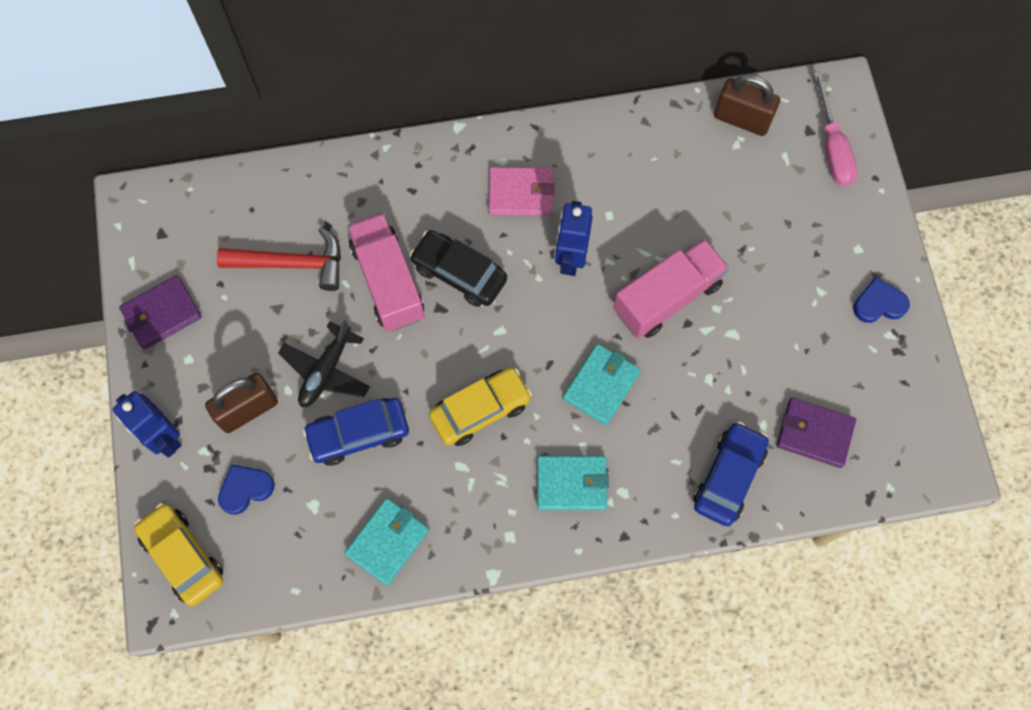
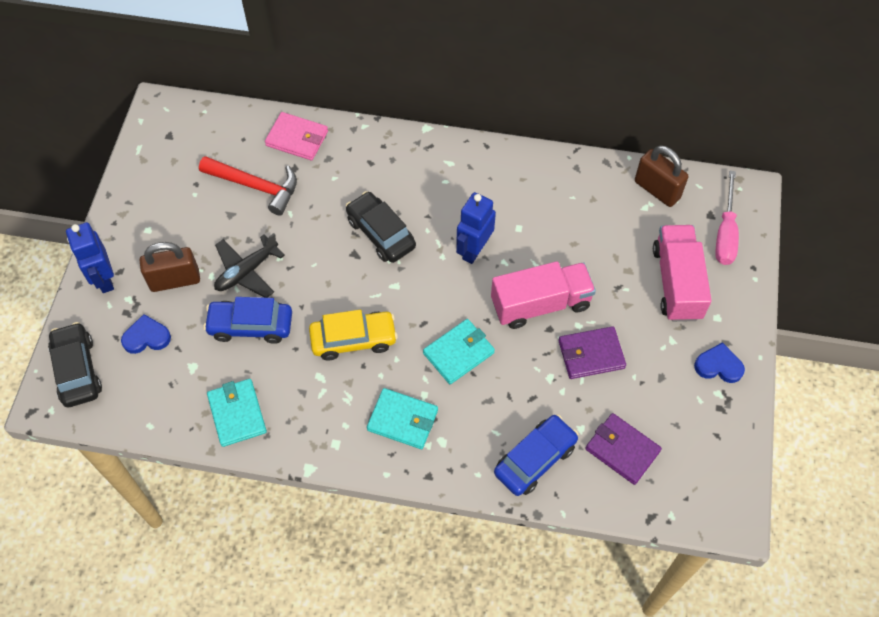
camera: 20 degrees right, 10 degrees down
(162, 314) = (143, 191): purple wallet -> purple wallet (591, 354)
(183, 556) = (77, 370): yellow car -> black car
(387, 542) = (237, 414): turquoise wallet -> turquoise wallet turned 75 degrees counterclockwise
(388, 281) = (323, 222): pink truck -> pink truck (676, 283)
(521, 193) = (454, 190): pink wallet -> pink wallet (297, 138)

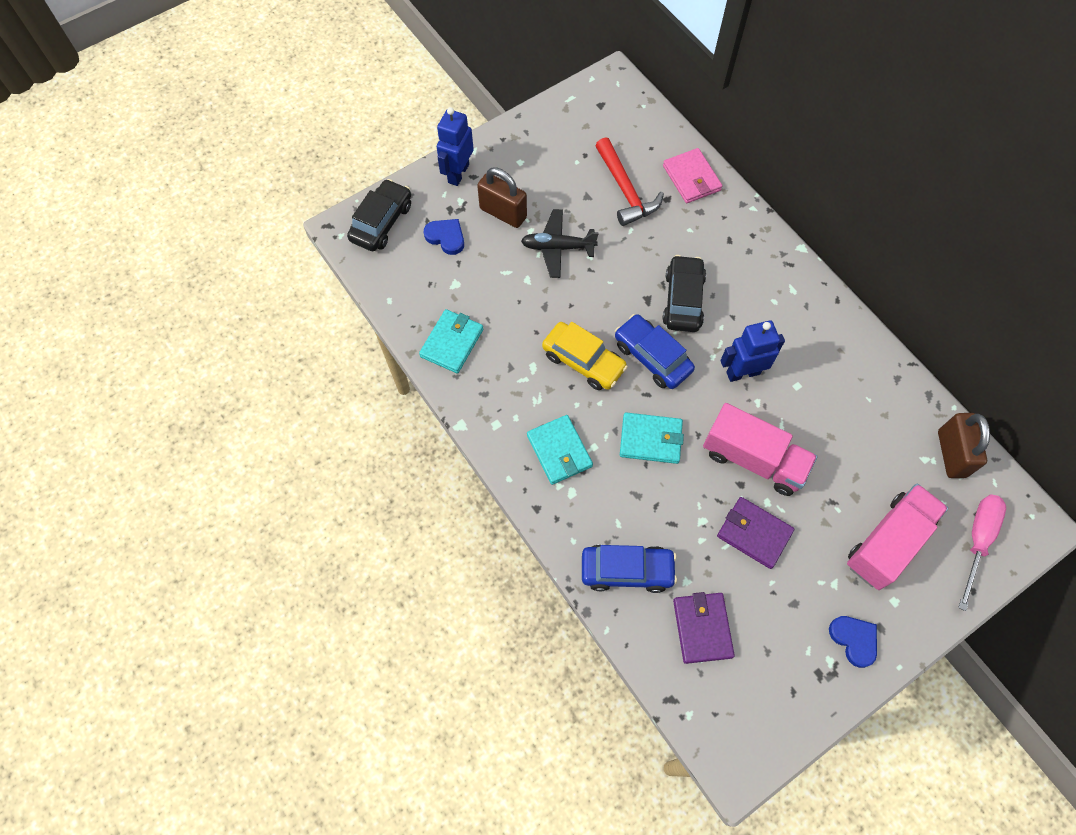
camera: 45 degrees right, 5 degrees up
(250, 326) = (522, 289): blue car -> blue car (652, 357)
(725, 233) = (977, 541): pink screwdriver -> pink screwdriver turned 150 degrees clockwise

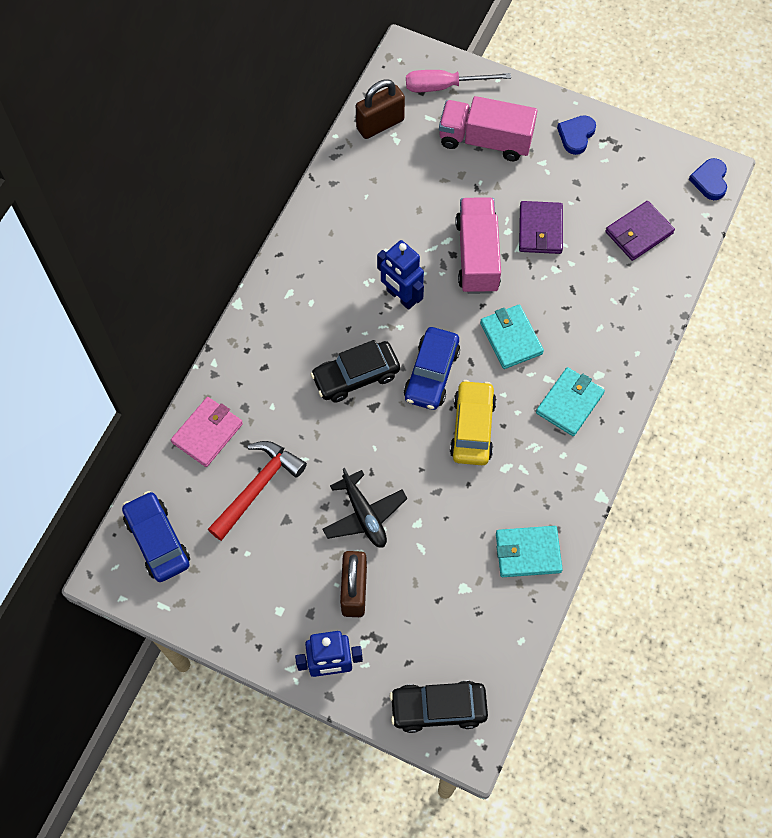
camera: 120 degrees left, 0 degrees up
(446, 237) = (416, 630): blue heart -> blue heart (710, 181)
(627, 570) = (633, 303): blue car -> blue car (157, 541)

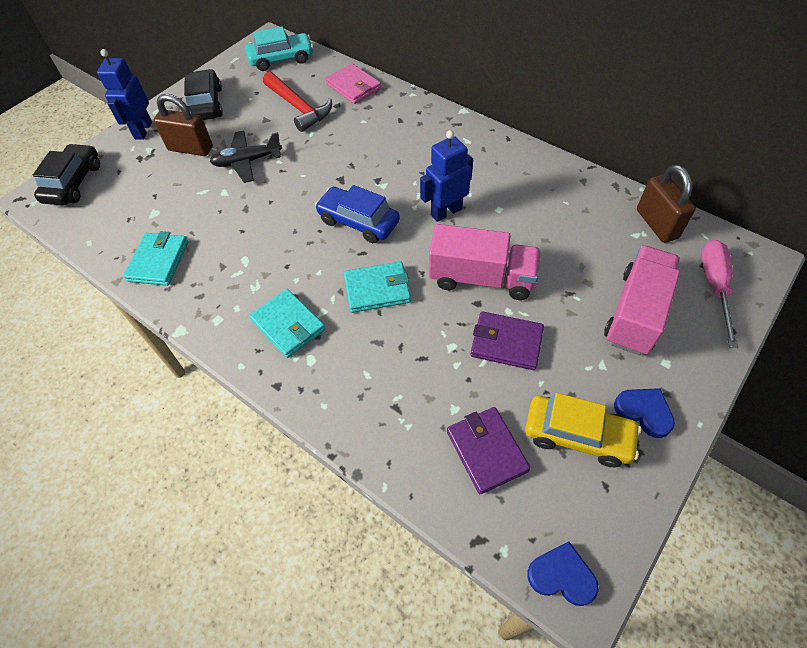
camera: 105 degrees right, 10 degrees down
(157, 541) = (281, 59): blue car -> turquoise car
(356, 376) = (373, 171): black car -> black car (206, 104)
(472, 428) = (293, 242): yellow car -> yellow car (577, 435)

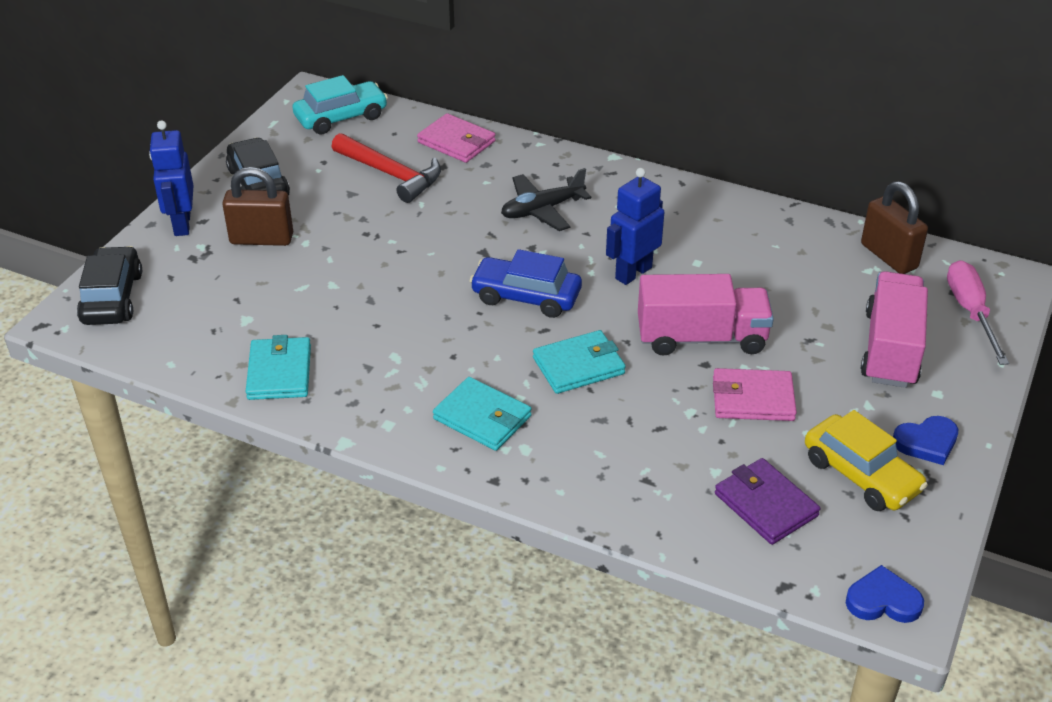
camera: 15 degrees left, 15 degrees down
(247, 161) = (348, 245): black plane -> black plane (542, 210)
(506, 343) = (753, 399): purple wallet -> pink wallet
(577, 435) = (861, 475): yellow car -> yellow car turned 45 degrees clockwise
(644, 412) = (926, 442): blue heart -> blue heart turned 135 degrees clockwise

